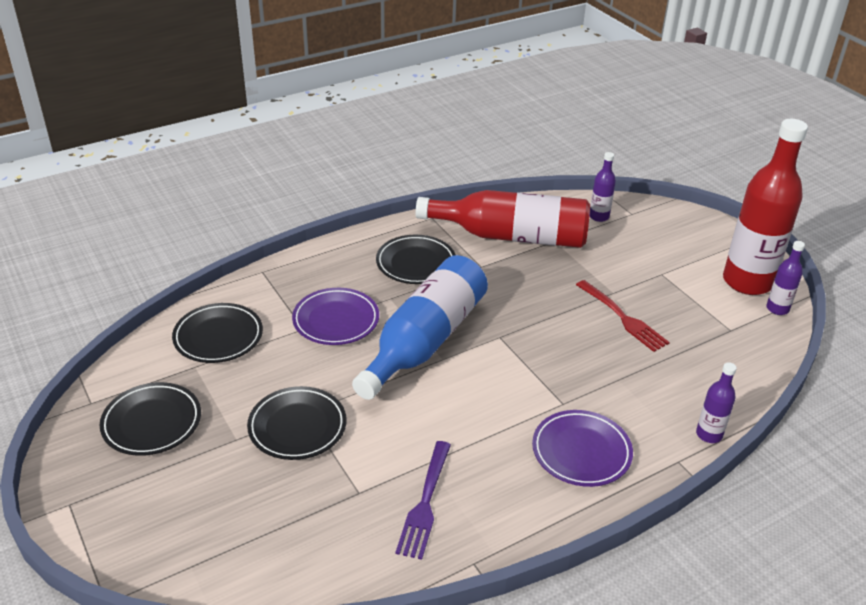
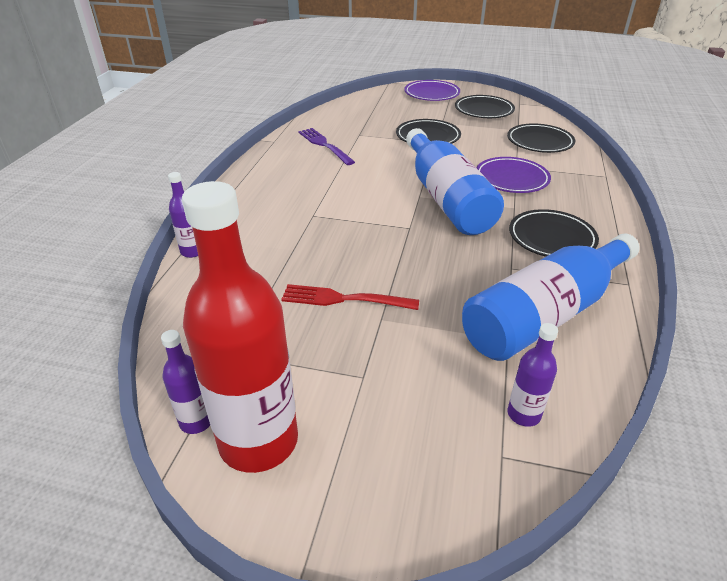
camera: 135 degrees right, 0 degrees up
(511, 236) = (545, 314): red bottle -> blue bottle
(581, 452) = (271, 199): purple plate -> purple plate (431, 94)

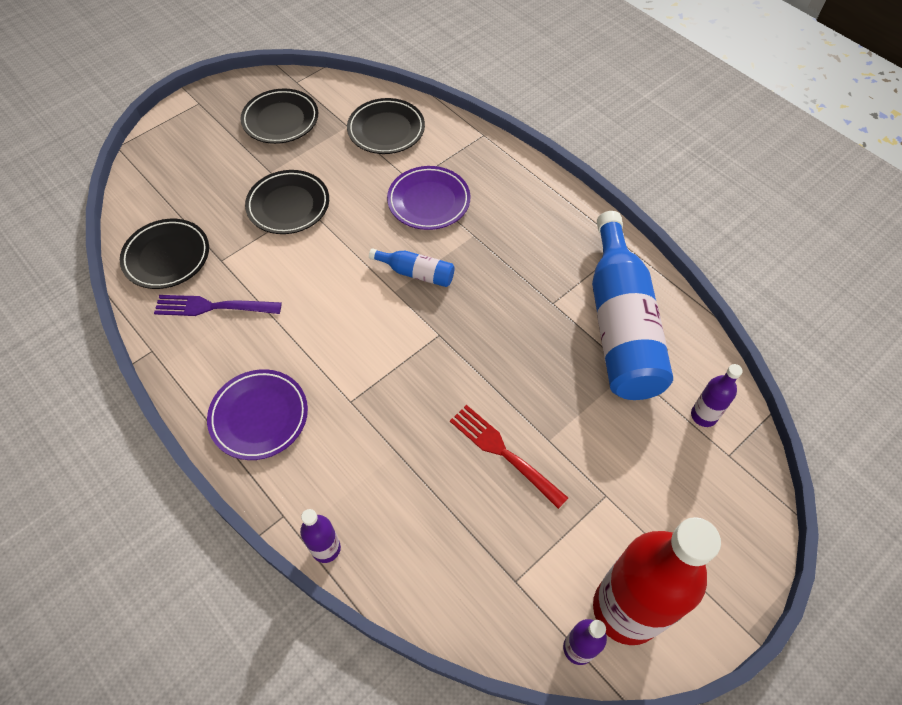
camera: 55 degrees left, 20 degrees up
(344, 299) = (504, 453): red fork -> red fork turned 90 degrees clockwise
(431, 94) = (194, 132): purple plate -> purple plate (259, 416)
(446, 198) = (416, 273): blue bottle -> blue bottle, size x0.44
(551, 238) = (537, 245): black plate -> black plate (167, 257)

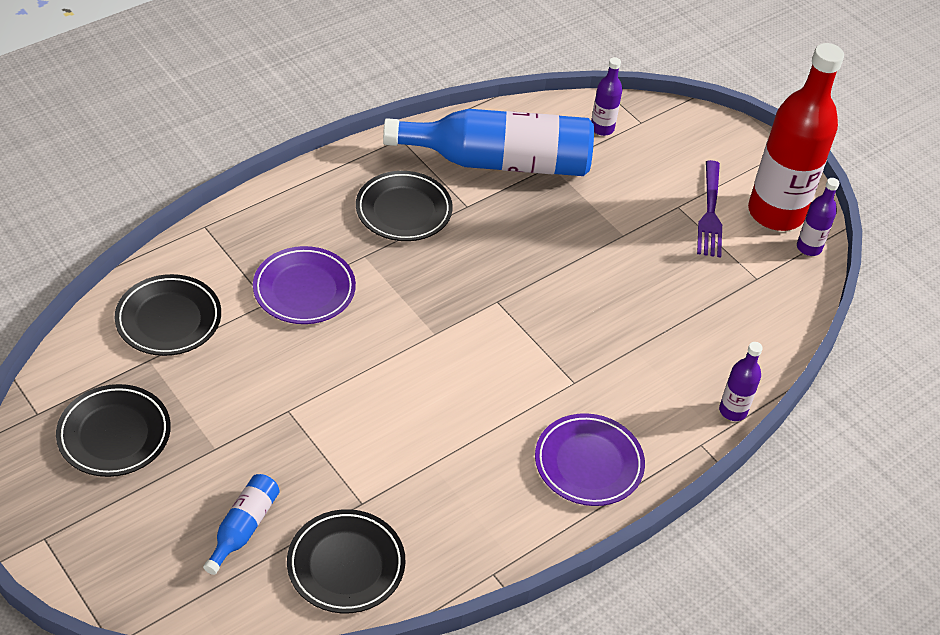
camera: 90 degrees left, 10 degrees down
(213, 307) = (434, 510): purple fork -> purple fork (710, 213)
(288, 205) = (281, 429): black plate -> black plate (403, 210)
(416, 273) = (411, 311): blue bottle -> blue bottle (243, 528)
(504, 453) = (635, 268): red fork -> none

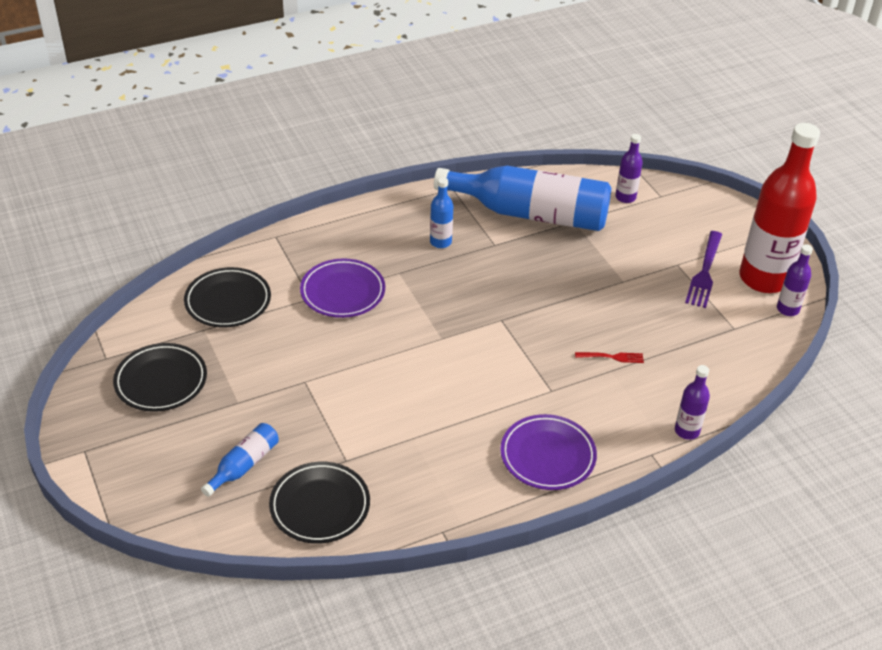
camera: 15 degrees right, 5 degrees down
(403, 210) = (440, 242): black plate -> blue bottle
(632, 332) = (612, 357): none -> red fork

